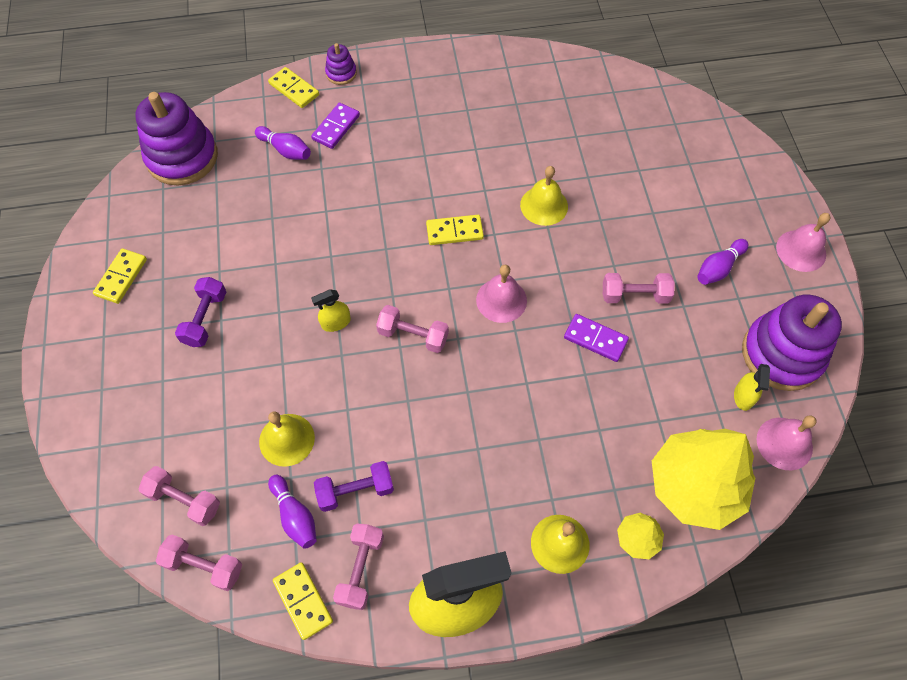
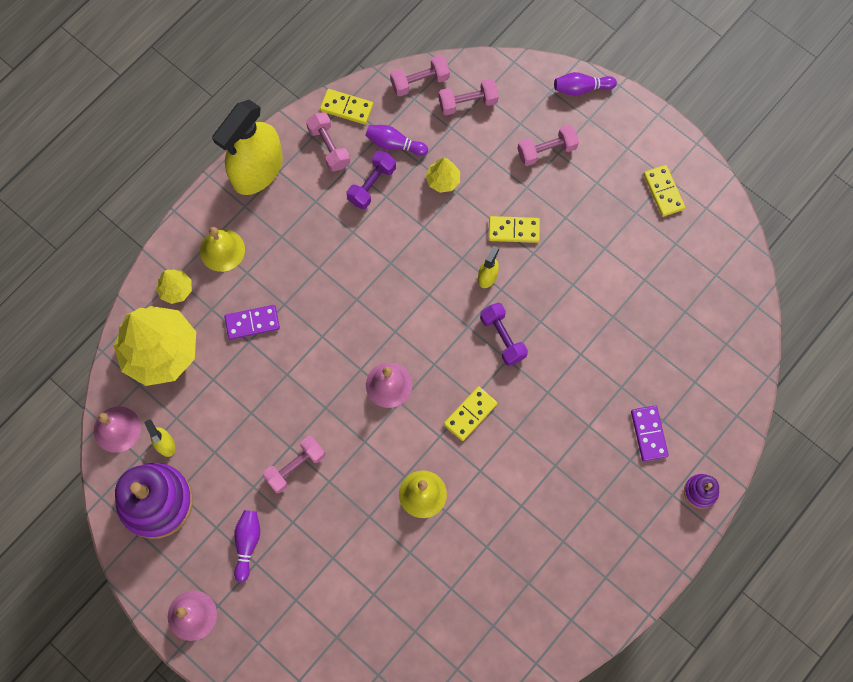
camera: 140 degrees right, 10 degrees up
(182, 157) = (732, 310): purple stacking toy -> none
(205, 319) = (576, 210): purple dumbbell -> purple dumbbell (502, 338)
(285, 150) = (664, 380): purple bowling pin -> purple bowling pin (581, 88)
(287, 439) = (443, 180): yellow bell -> yellow tree
(294, 89) = (720, 442): yellow domino -> yellow domino (513, 230)
(413, 335) = (427, 309): pink dumbbell -> pink dumbbell (546, 151)
(595, 339) = (298, 407): purple domino -> purple domino (252, 323)

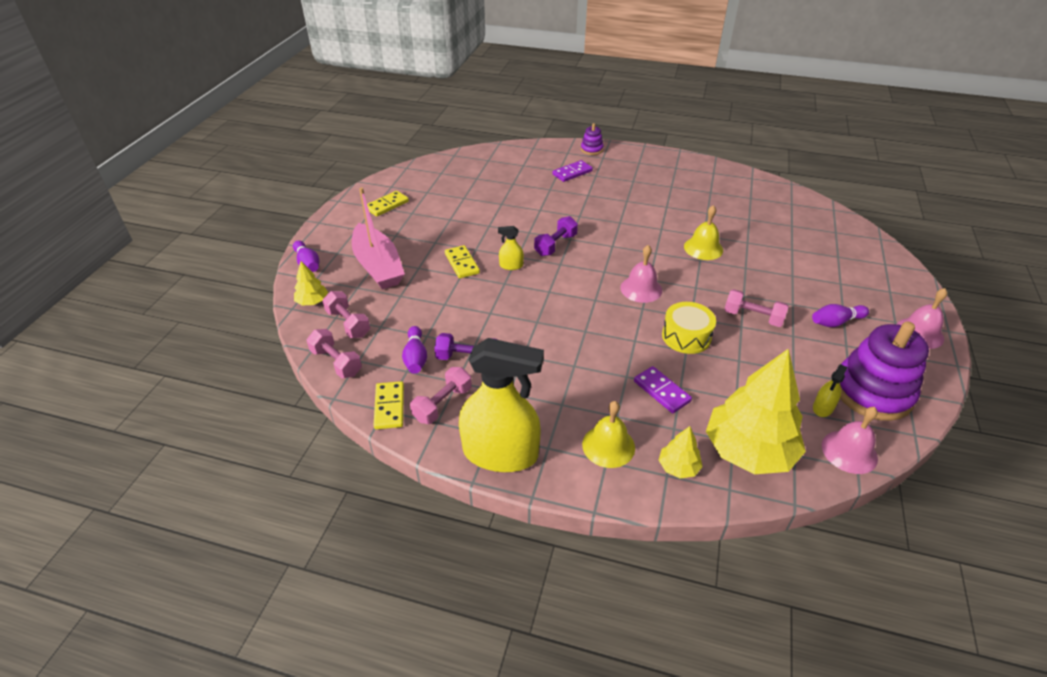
camera: 115 degrees left, 30 degrees down
(303, 385) = (686, 336): none -> yellow drum
(443, 180) = (437, 315): yellow tree -> yellow tree (312, 301)
(470, 414) = (626, 243): yellow domino -> none
(546, 151) = (378, 266): pink dumbbell -> pink boat

